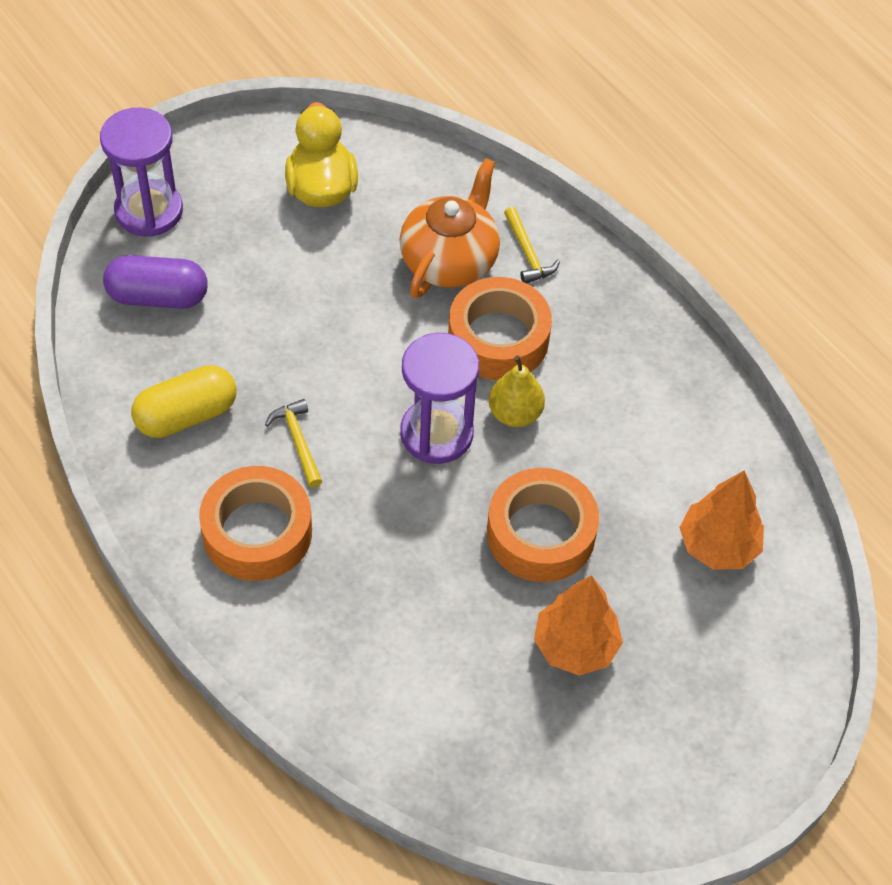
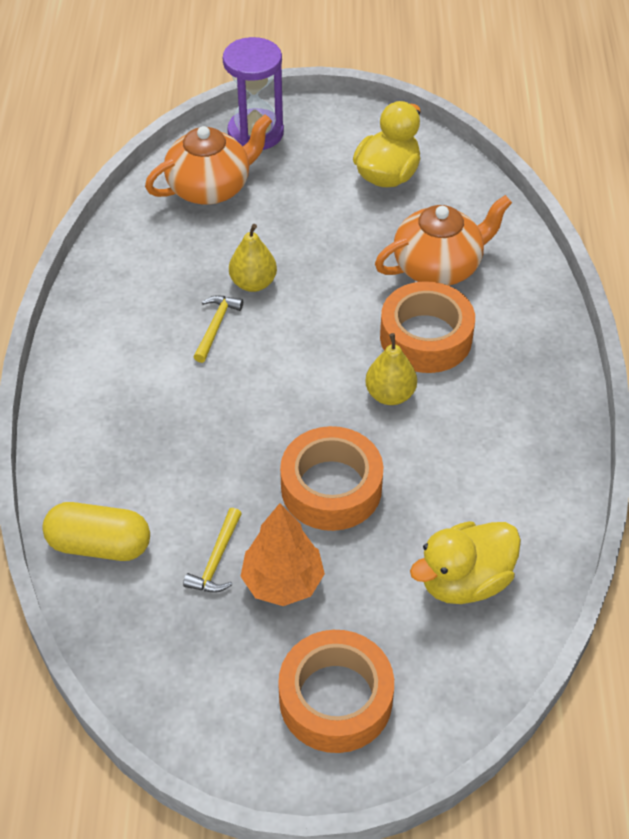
camera: 40 degrees right, 5 degrees down
(158, 296) = (211, 187): purple capsule -> orange teapot
(186, 415) = (158, 269): yellow capsule -> yellow capsule (99, 545)
(257, 532) = (133, 368): orange tape -> orange tape (335, 699)
(293, 376) = (253, 283): none -> yellow pear
(436, 433) = (318, 375): purple hourglass -> none
(527, 253) = (503, 292): yellow hammer -> yellow hammer (216, 560)
(718, 546) = (464, 581): orange tree -> yellow duck

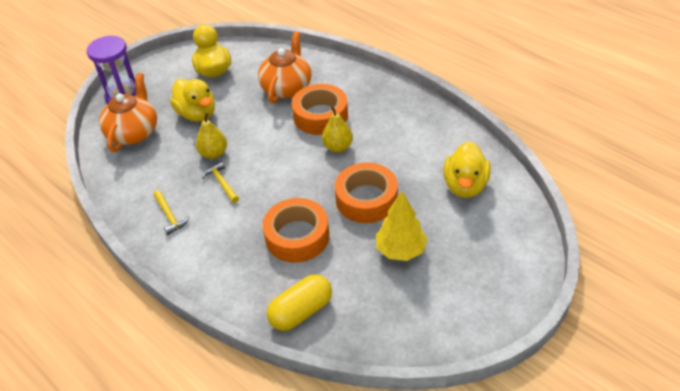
camera: 45 degrees left, 5 degrees down
(216, 560) = (361, 268): yellow hammer -> yellow hammer (169, 216)
(283, 582) = (400, 250): orange tree -> yellow tree
(299, 218) = (197, 114): none -> yellow duck
(335, 699) = (485, 270): orange tape -> orange tape (297, 236)

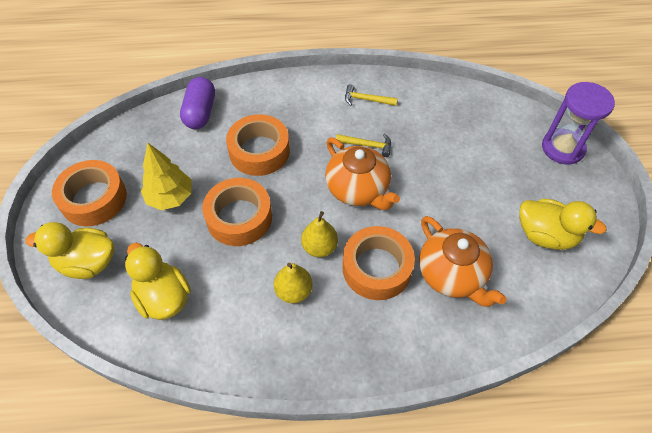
camera: 130 degrees right, 10 degrees up
(134, 132) = (496, 129): orange teapot -> orange teapot (358, 189)
(197, 114) = (480, 182): yellow duck -> yellow duck (87, 263)
(214, 153) = (410, 161): yellow pear -> yellow pear (293, 291)
(301, 311) = (200, 112): yellow capsule -> purple capsule
(462, 295) = (94, 199): none -> orange tape

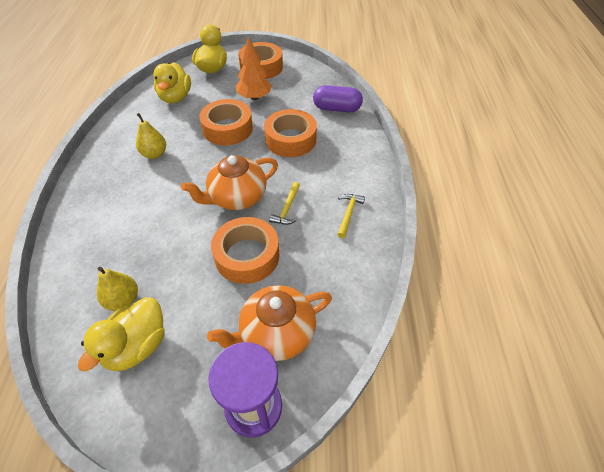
camera: 95 degrees right, 5 degrees down
(164, 297) = (175, 97): yellow duck -> yellow duck turned 120 degrees clockwise
(170, 197) = (254, 97): yellow tree -> orange tree
(319, 247) = (186, 169): yellow pear -> yellow pear (123, 300)
(376, 268) = (154, 202): orange tape -> orange tape (247, 256)
(452, 275) = (127, 252): orange teapot -> orange teapot (276, 333)

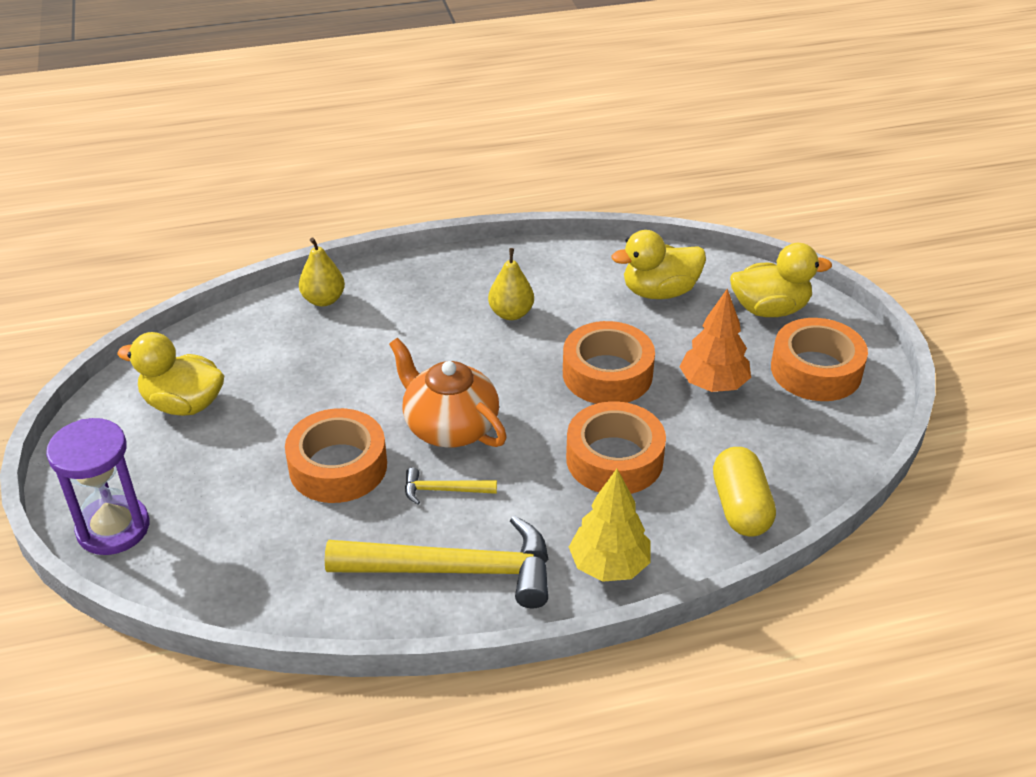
camera: 75 degrees right, 10 degrees down
(123, 300) = (244, 371): yellow pear -> yellow pear (323, 300)
(276, 333) = (215, 527): orange teapot -> none
(336, 109) = (740, 507): purple capsule -> yellow capsule
(348, 214) = (455, 570): yellow hammer -> yellow hammer, size x2.26
(360, 156) = (609, 565): none -> yellow tree

